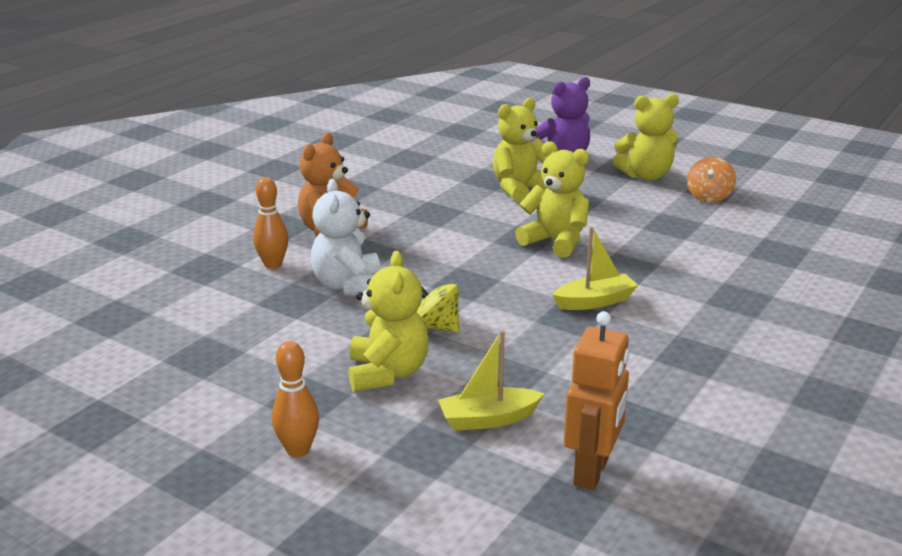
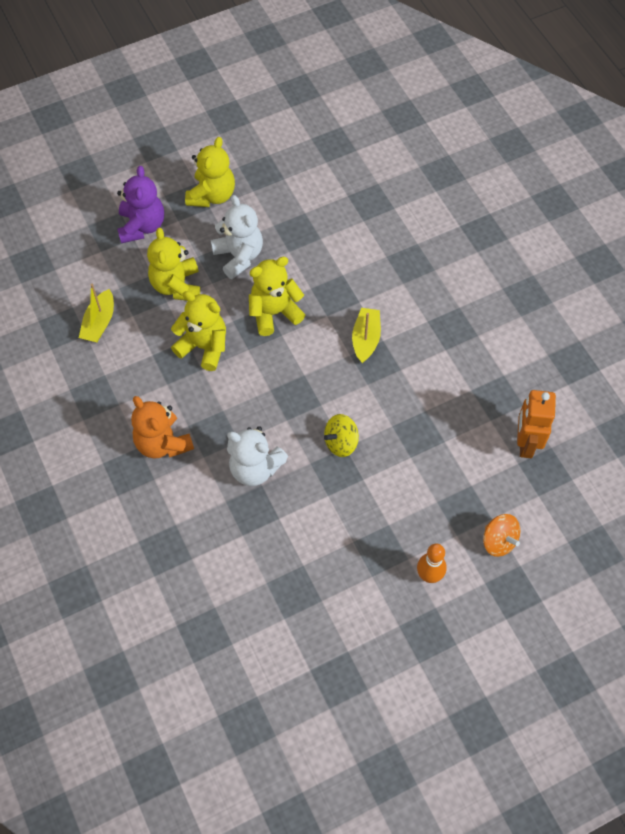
camera: 60 degrees left, 35 degrees up
(273, 264) = (190, 503): orange bowling pin -> none
(387, 373) = (378, 495): yellow teddy bear -> yellow teddy bear (204, 347)
(488, 419) = (454, 466): yellow boat -> yellow boat (99, 323)
(592, 472) = (525, 443): orange robot -> orange robot turned 135 degrees counterclockwise
(596, 206) = (239, 256): none -> white teddy bear
(709, 197) = (272, 183): orange spinning top -> orange spinning top (499, 541)

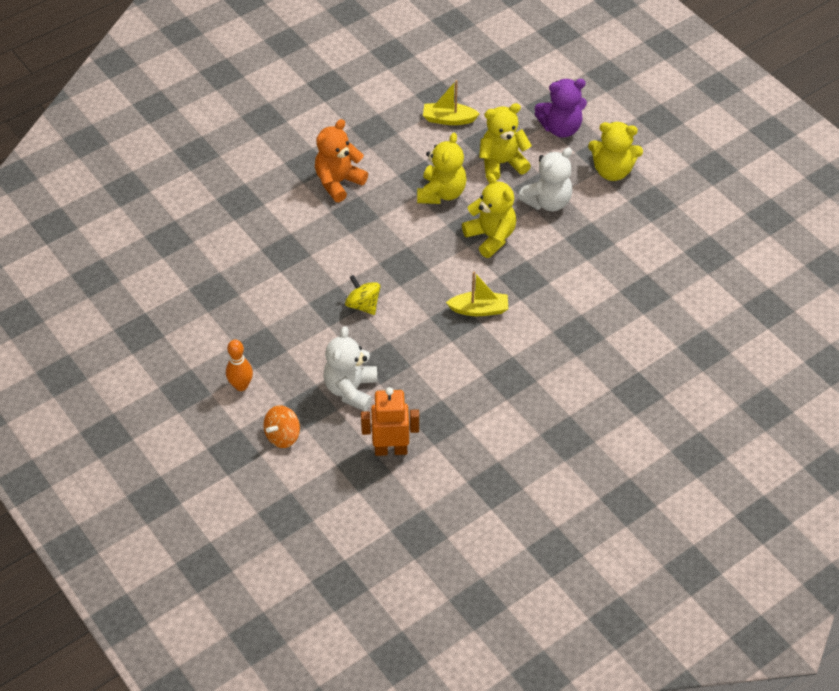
camera: 80 degrees right, 10 degrees down
(255, 468) = (326, 248): white teddy bear -> white teddy bear (351, 389)

